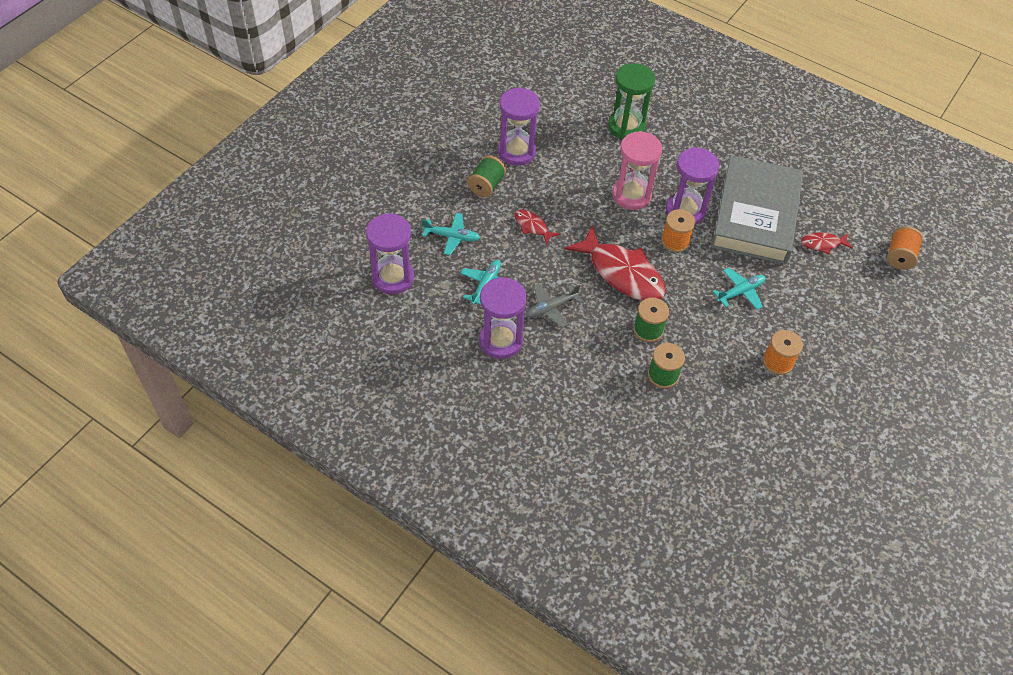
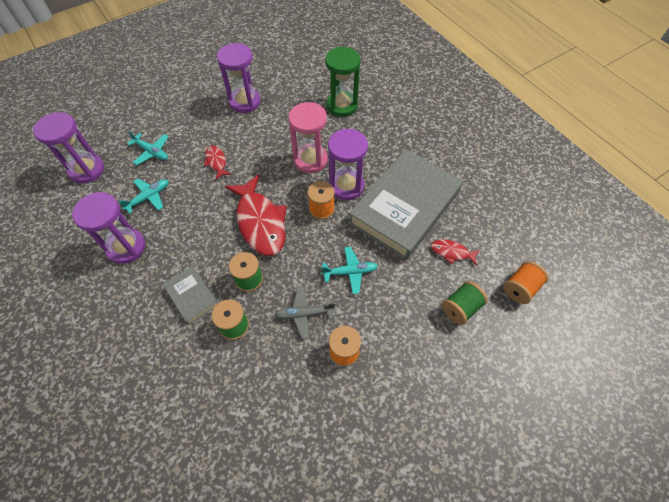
camera: 25 degrees right, 5 degrees up
(486, 185) = (204, 120): green spool -> green spool (460, 308)
(551, 308) = (184, 233): grey plane -> grey plane (304, 314)
(603, 364) = (191, 296): none -> grey book

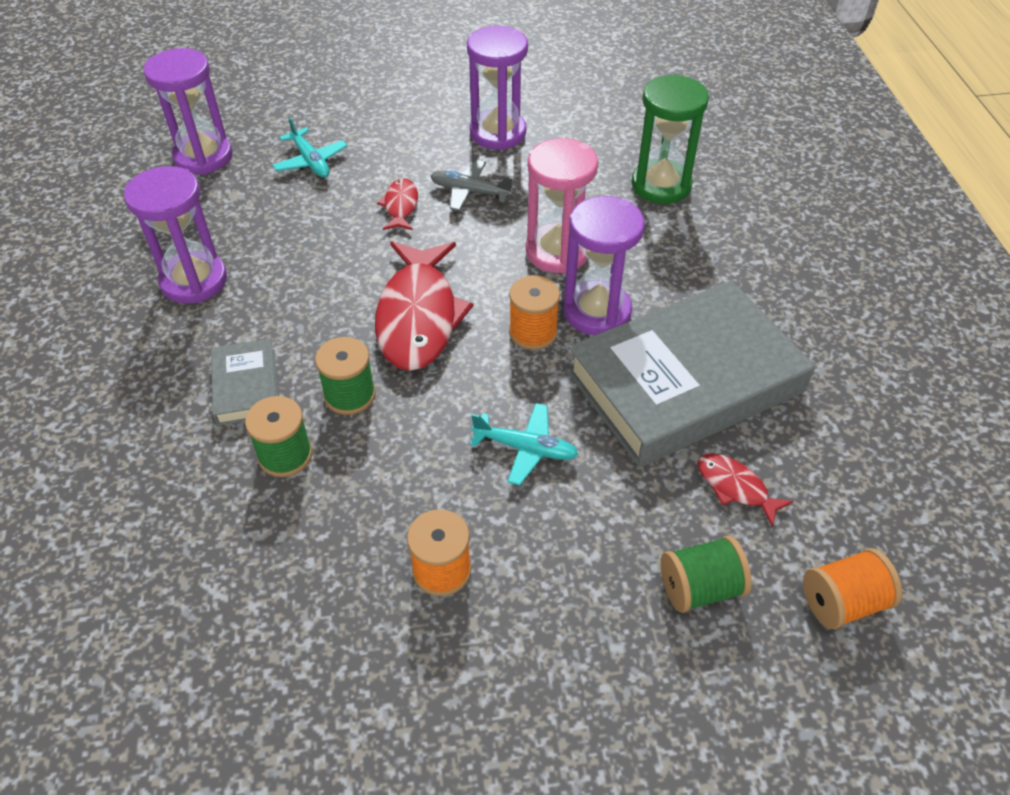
camera: 25 degrees right, 10 degrees down
(149, 197) = (268, 223): turquoise plane -> none
(304, 314) = (409, 483): grey plane -> grey plane (470, 192)

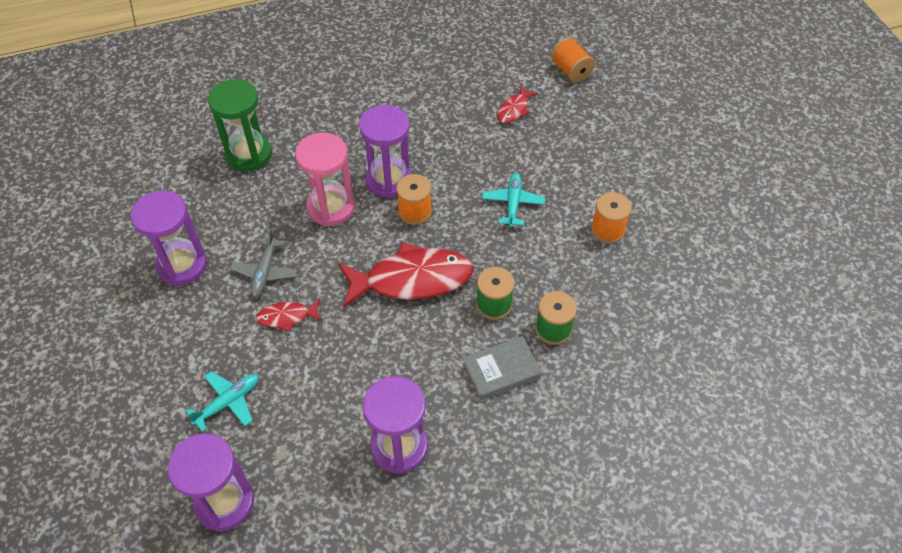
camera: 100 degrees left, 5 degrees up
(685, 382) = (442, 133): grey book -> none
(700, 587) = (581, 122): green spool -> none

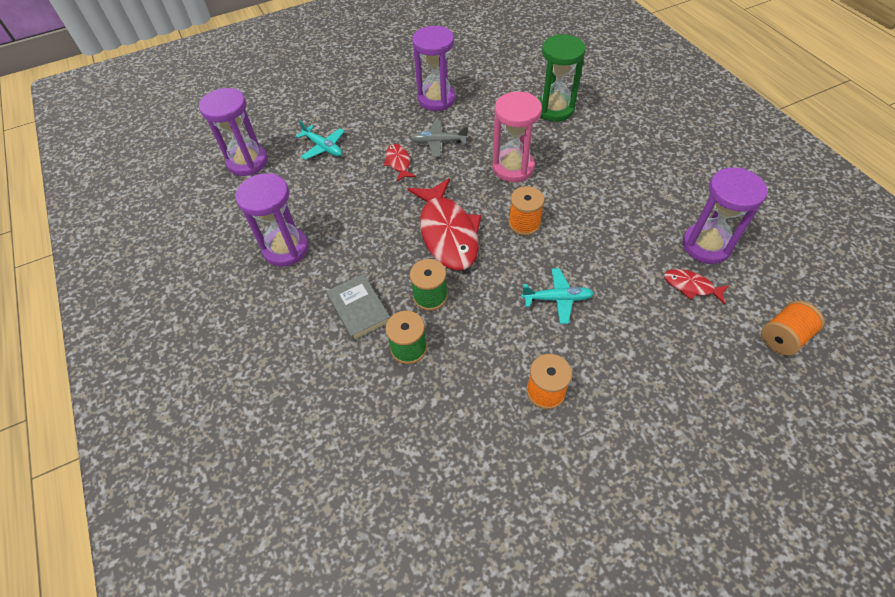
camera: 85 degrees right, 0 degrees up
(389, 180) = (556, 200): purple hourglass -> purple hourglass (706, 245)

